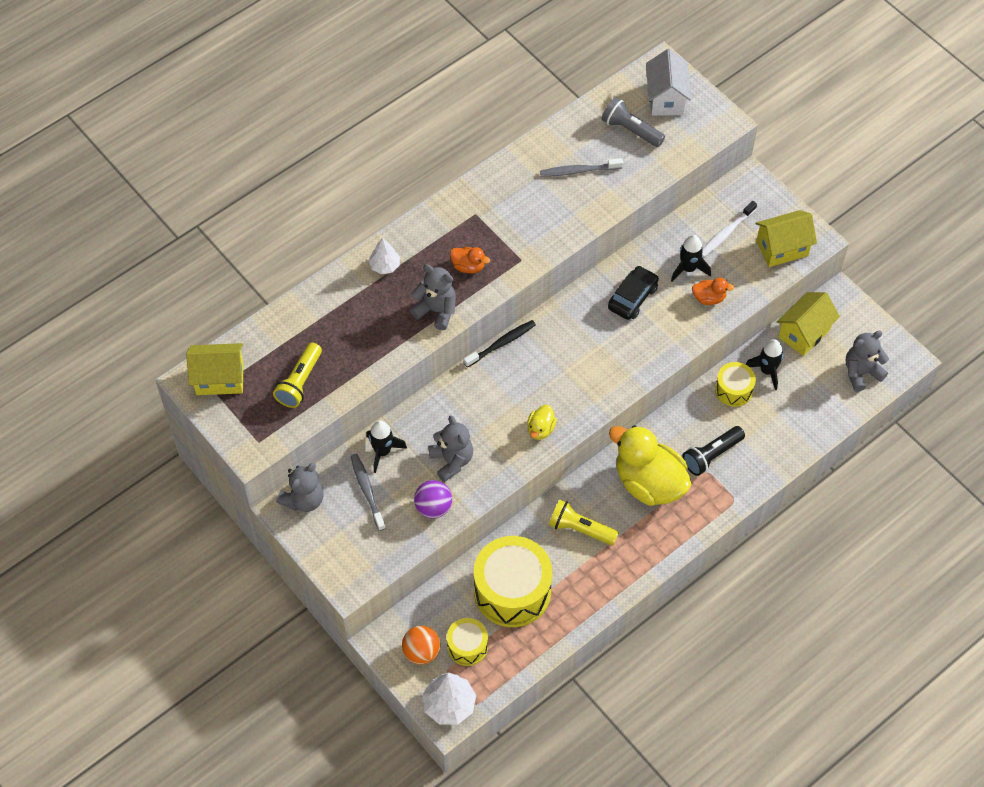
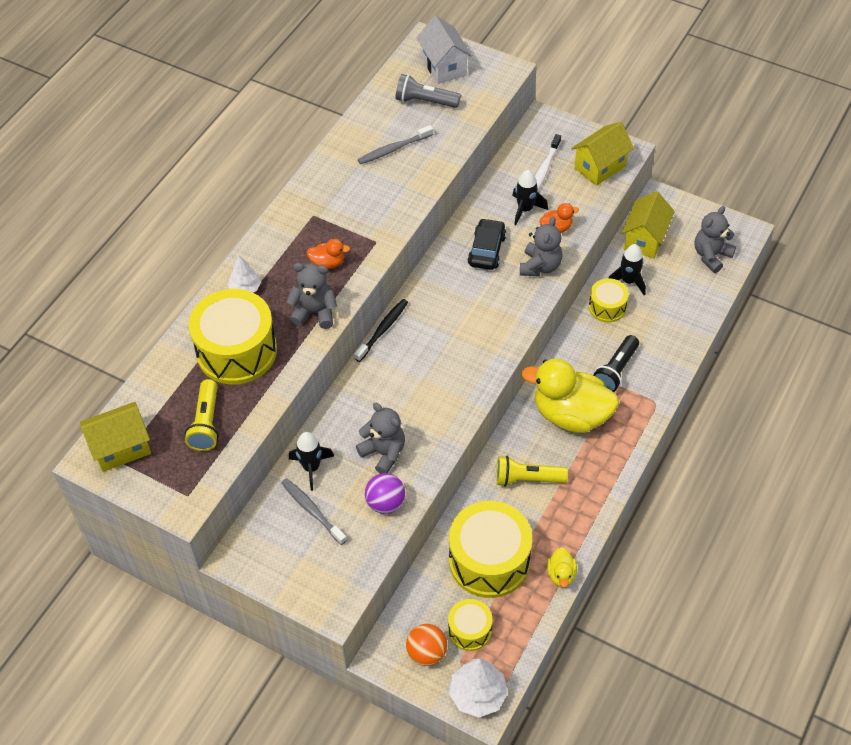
camera: 20 degrees left, 5 degrees down
(304, 499) = (251, 541): grey teddy bear -> grey teddy bear (540, 266)
(353, 323) = (236, 351): none -> yellow drum
(540, 429) = (456, 394): yellow duck -> yellow duck (561, 575)

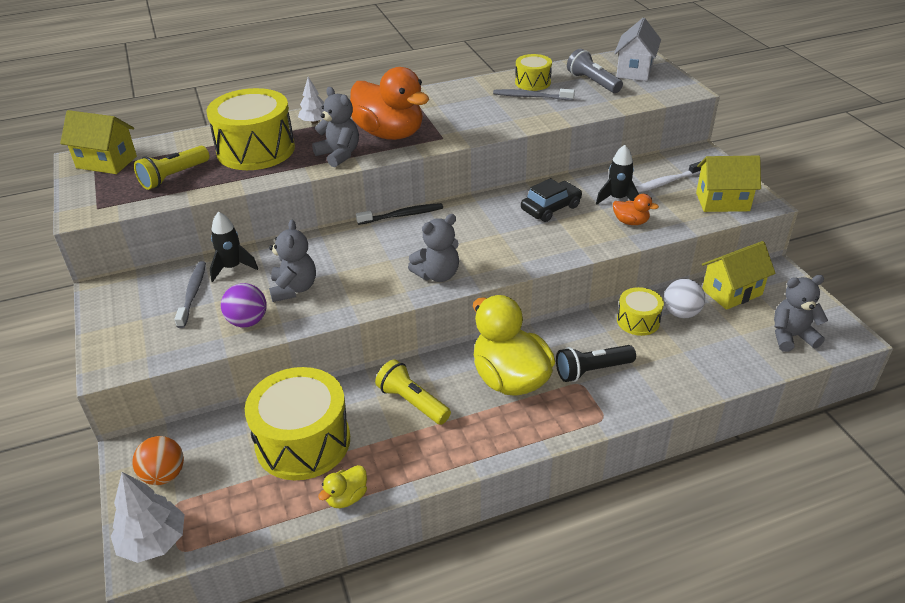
camera: 40 degrees right, 15 degrees down
(328, 263) = (390, 134): orange duck -> orange duck, size x2.28
(470, 630) = (217, 484): yellow drum -> yellow drum (532, 82)
(540, 266) = (584, 239): grey teddy bear -> grey teddy bear (437, 275)
(628, 281) = (681, 313): black rocket -> white ball

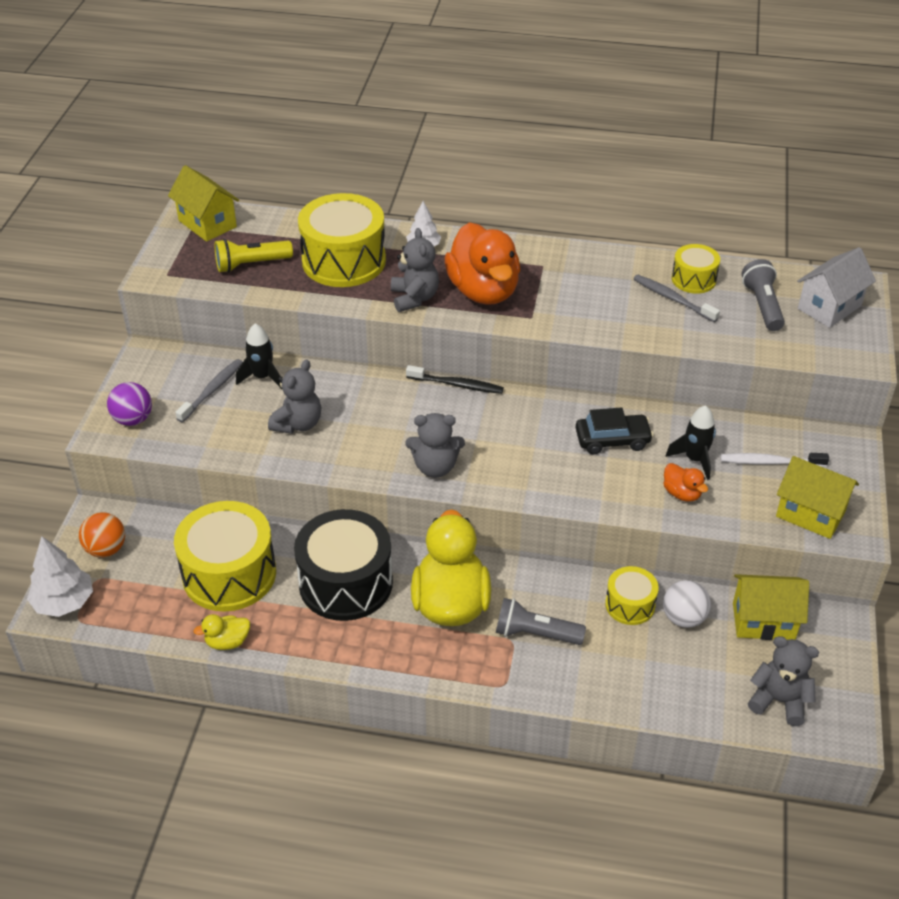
camera: 30 degrees right, 5 degrees up
(247, 321) = (236, 440): purple ball -> purple ball (133, 419)
(412, 402) = (346, 583): yellow flashlight -> black drum
(592, 370) = (535, 634): black flashlight -> grey flashlight

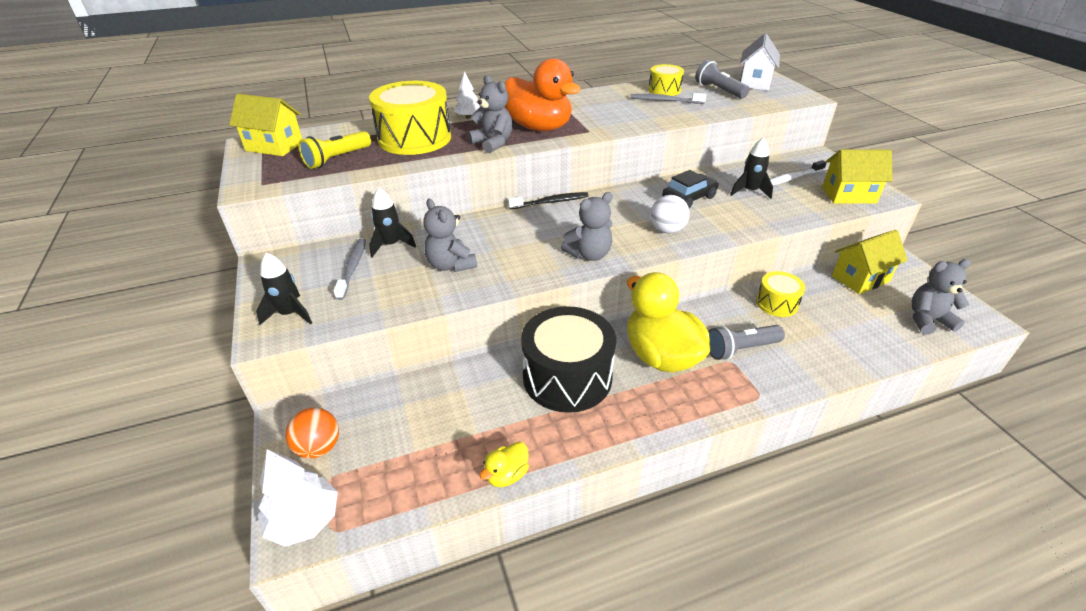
camera: 30 degrees left, 5 degrees down
(133, 419) = (290, 314): purple ball -> black rocket
(229, 574) = (460, 415): yellow drum -> none
(298, 424) = (451, 265): grey teddy bear -> grey teddy bear turned 150 degrees clockwise
(682, 493) = (766, 211): orange duck -> none
(683, 618) = (816, 297): white ball -> white ball (667, 230)

